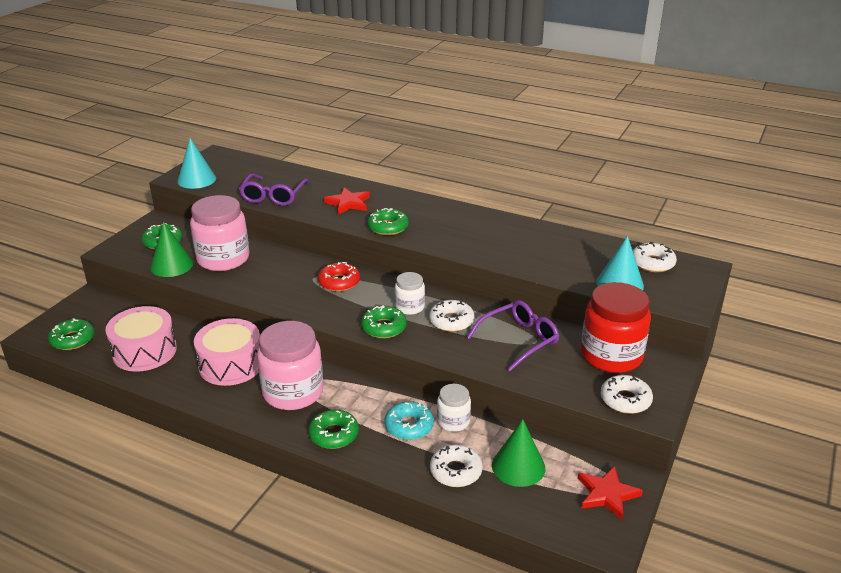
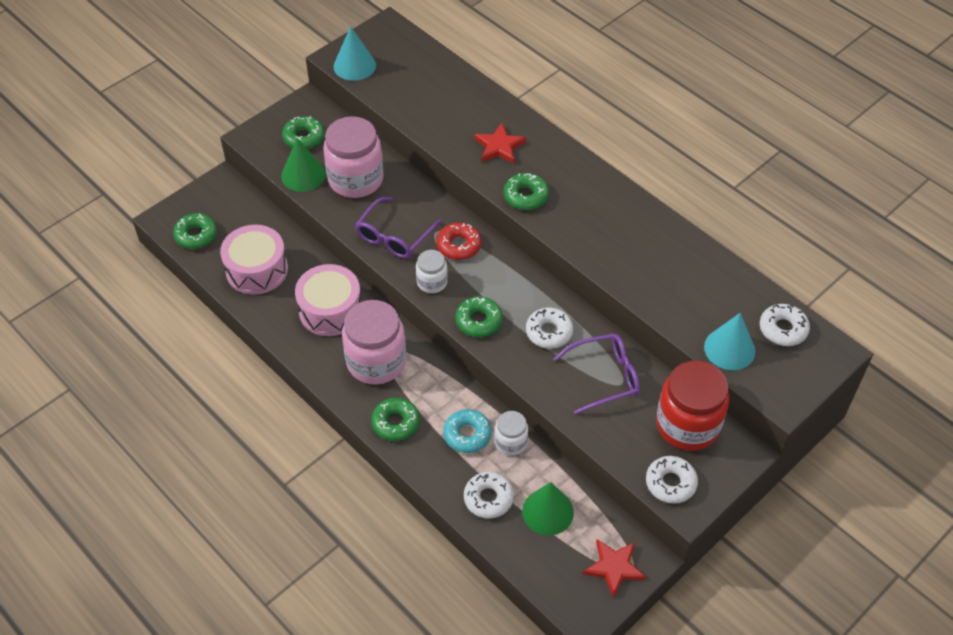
camera: 20 degrees right, 20 degrees up
(273, 196) = (425, 114): purple glasses -> purple glasses (395, 236)
(409, 307) = (515, 301): white jar -> white jar (432, 282)

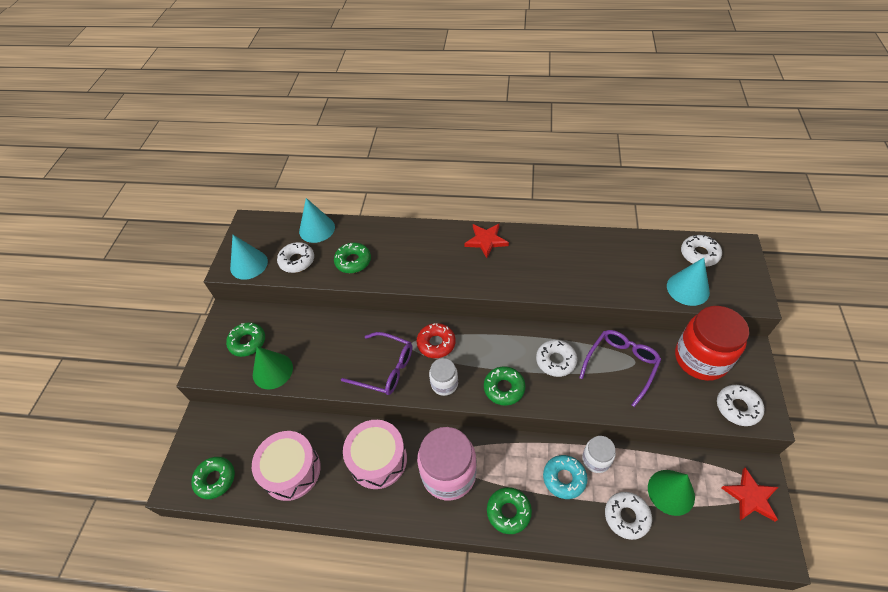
camera: 35 degrees left, 0 degrees up
(355, 179) = (316, 347): pink jar -> none
(395, 236) = (385, 368): purple glasses -> purple glasses turned 60 degrees counterclockwise
(397, 88) = (297, 261): none -> white donut
(442, 70) = (317, 229): none -> turquoise cone
(499, 146) = (408, 255): red star -> red star (486, 241)
(526, 196) = (460, 277): green donut -> green donut (353, 261)

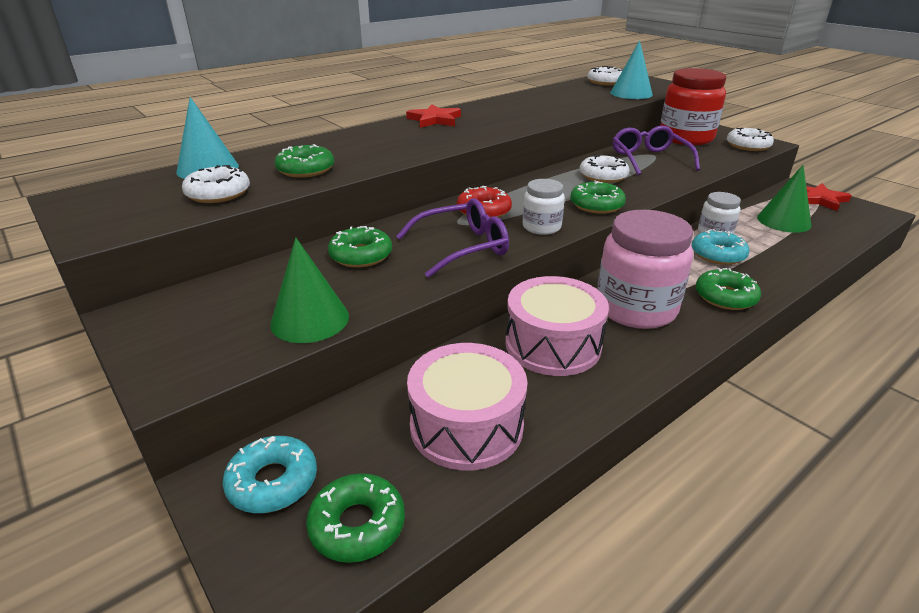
camera: 50 degrees left, 20 degrees down
(214, 435) = (273, 482): none -> turquoise donut
(247, 342) = (219, 319): green donut -> green donut (361, 255)
(249, 264) = (133, 221): turquoise cone -> none
(626, 516) = (790, 247): white donut -> none

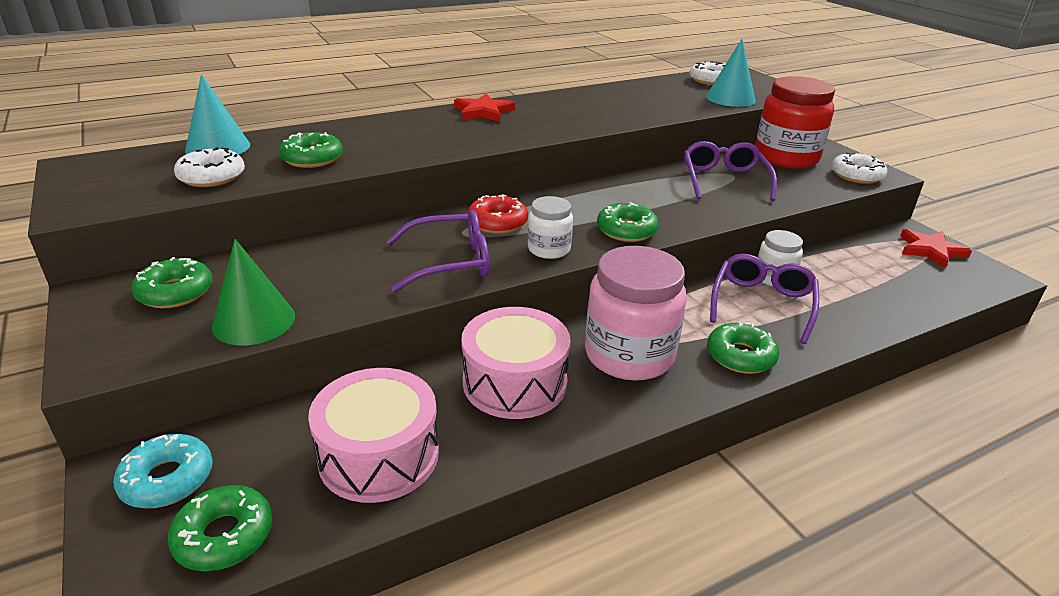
camera: 10 degrees right, 0 degrees up
(361, 255) = (341, 258): green donut -> green donut (175, 292)
(603, 176) = (656, 195): white donut -> none
(718, 254) = (762, 304): turquoise donut -> purple glasses
(783, 221) = (868, 273): green cone -> none

